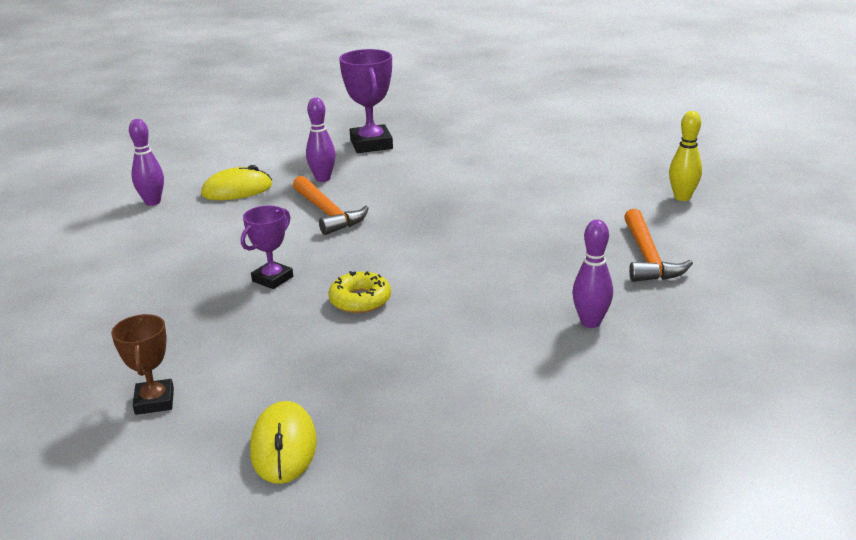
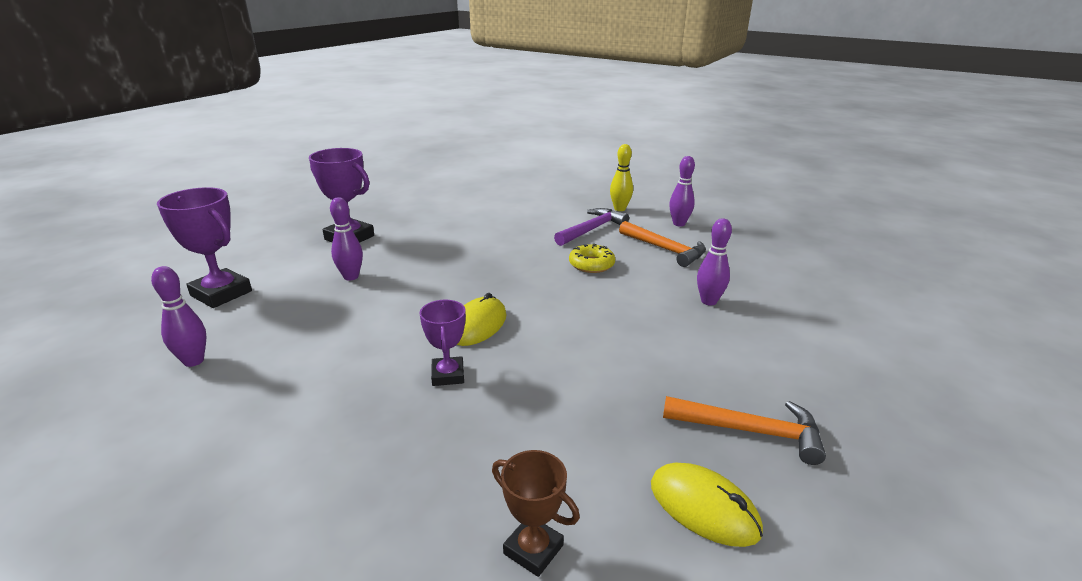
camera: 45 degrees left, 0 degrees up
(226, 161) = (221, 293): none -> purple trophy
(237, 190) = (278, 315): yellow mouse -> yellow mouse (478, 325)
(327, 213) = (403, 302): orange hammer -> orange hammer (750, 431)
(360, 300) = (548, 357): yellow donut -> yellow donut (591, 264)
(605, 209) = (592, 229): none -> purple hammer
(724, 237) = (679, 224): none -> purple bowling pin

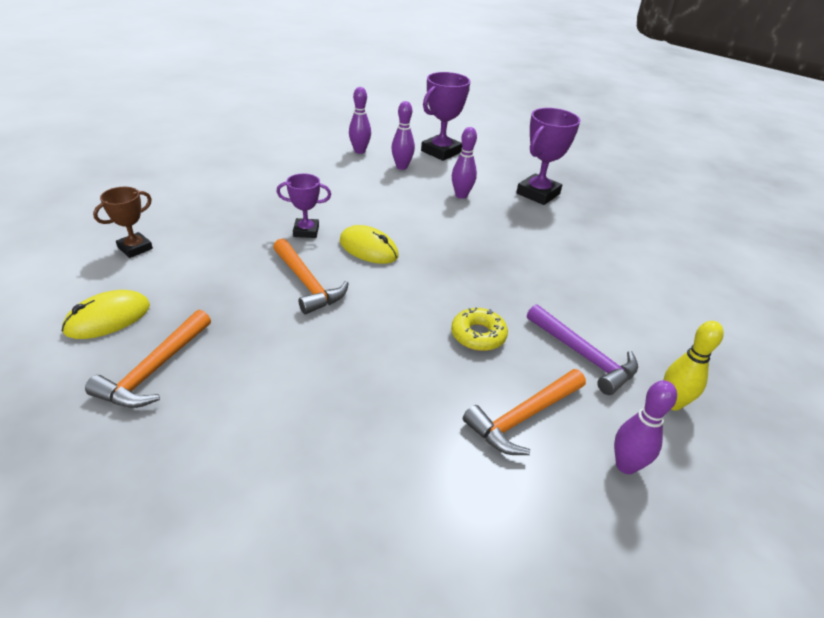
camera: 95 degrees right, 10 degrees up
(559, 356) = (307, 284): none -> orange hammer
(708, 301) = (372, 417): purple bowling pin -> purple bowling pin (402, 167)

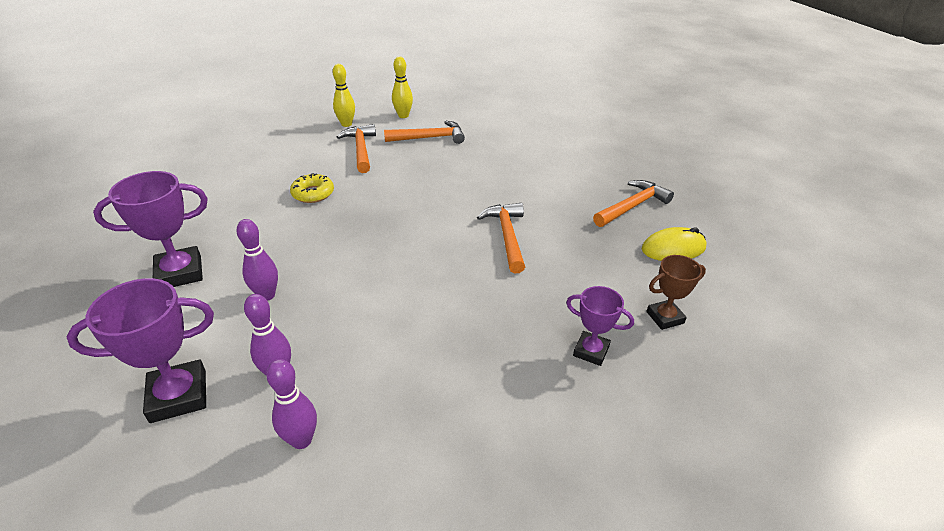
camera: 150 degrees left, 0 degrees up
(306, 231) = (480, 291): purple trophy -> purple trophy (591, 351)
(368, 248) = (432, 254): yellow mouse -> none
(478, 335) = (411, 173): yellow donut -> yellow donut (313, 193)
(583, 356) = (361, 149): purple hammer -> orange hammer
(626, 465) = (403, 116): purple bowling pin -> yellow bowling pin

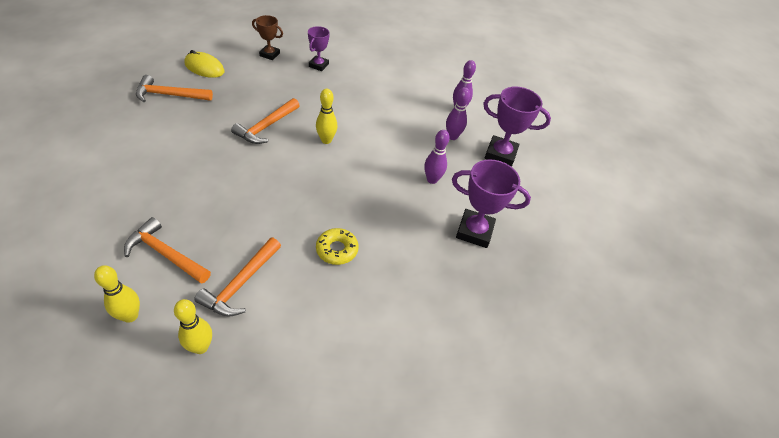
camera: 145 degrees left, 10 degrees up
(432, 262) = (326, 140): none -> yellow bowling pin
(591, 351) = (318, 65): purple trophy -> purple trophy turned 45 degrees clockwise

